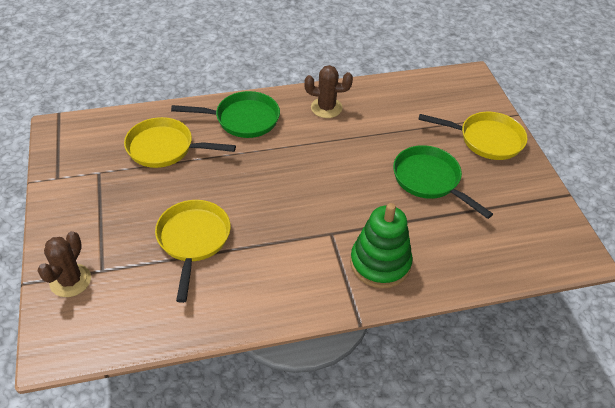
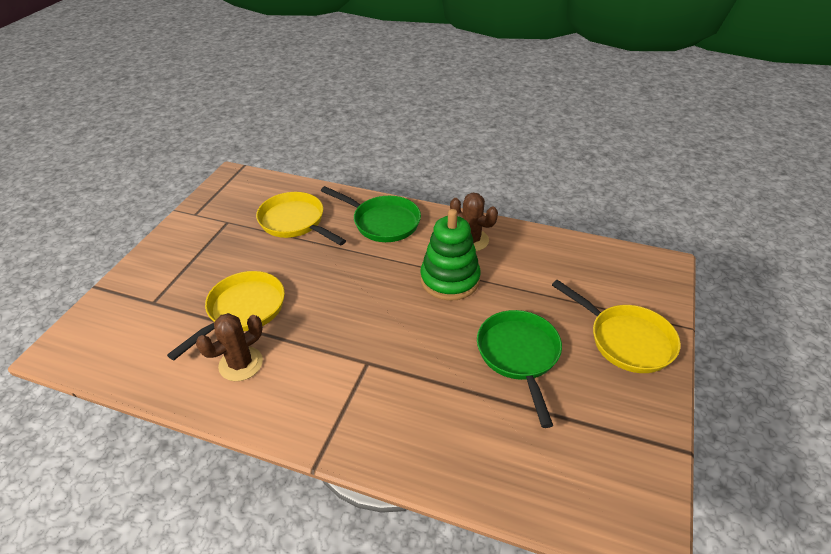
camera: 35 degrees right, 5 degrees down
(70, 280) = (124, 300): brown cactus -> brown cactus (241, 364)
(380, 263) = (388, 418): green stacking toy -> green stacking toy (450, 279)

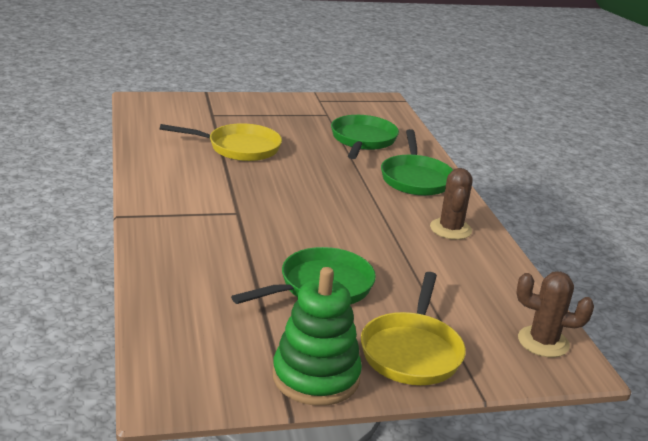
camera: 55 degrees right, 15 degrees down
(241, 364) = (186, 162): brown cactus -> brown cactus (543, 342)
(295, 222) = (362, 140): yellow pan -> green pan
(450, 279) = (380, 229): green stacking toy -> green stacking toy (316, 377)

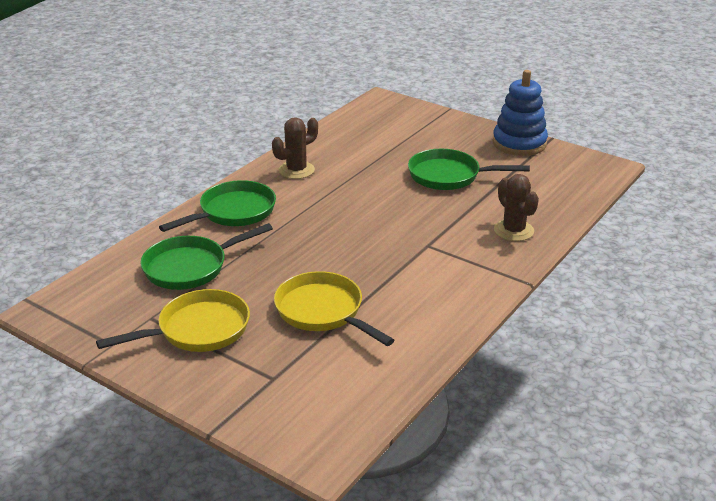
camera: 130 degrees left, 5 degrees up
(316, 377) = (519, 143): green stacking toy -> blue stacking toy
(412, 351) = (451, 132): yellow pan -> yellow pan (198, 330)
(543, 342) = (376, 110): brown cactus -> brown cactus (513, 230)

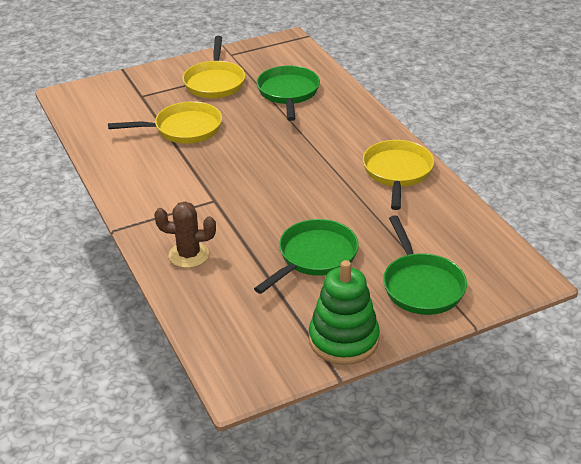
camera: 120 degrees right, 5 degrees up
(233, 212) = (350, 125): green pan -> green pan (421, 285)
(296, 170) = (397, 172): brown cactus -> yellow pan
(519, 143) = (343, 340): blue stacking toy -> green stacking toy

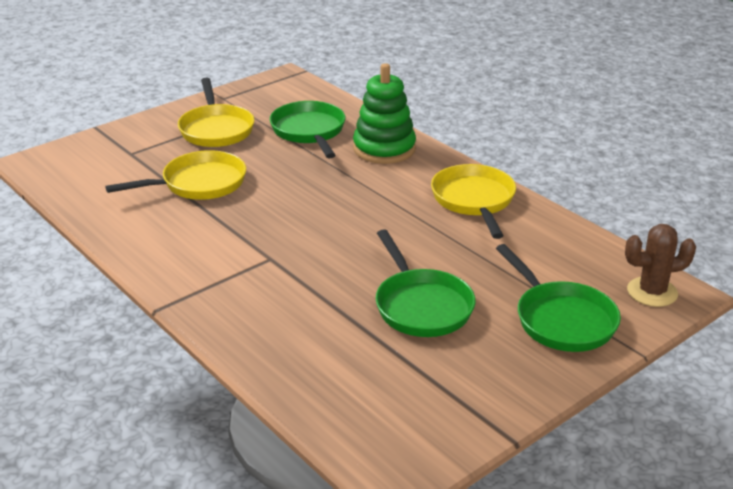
camera: 15 degrees left, 5 degrees down
(189, 255) = (265, 326): brown cactus -> brown cactus (652, 292)
(314, 257) = (421, 306): green pan -> green pan turned 135 degrees clockwise
(343, 340) = (500, 396): green stacking toy -> green stacking toy (384, 149)

